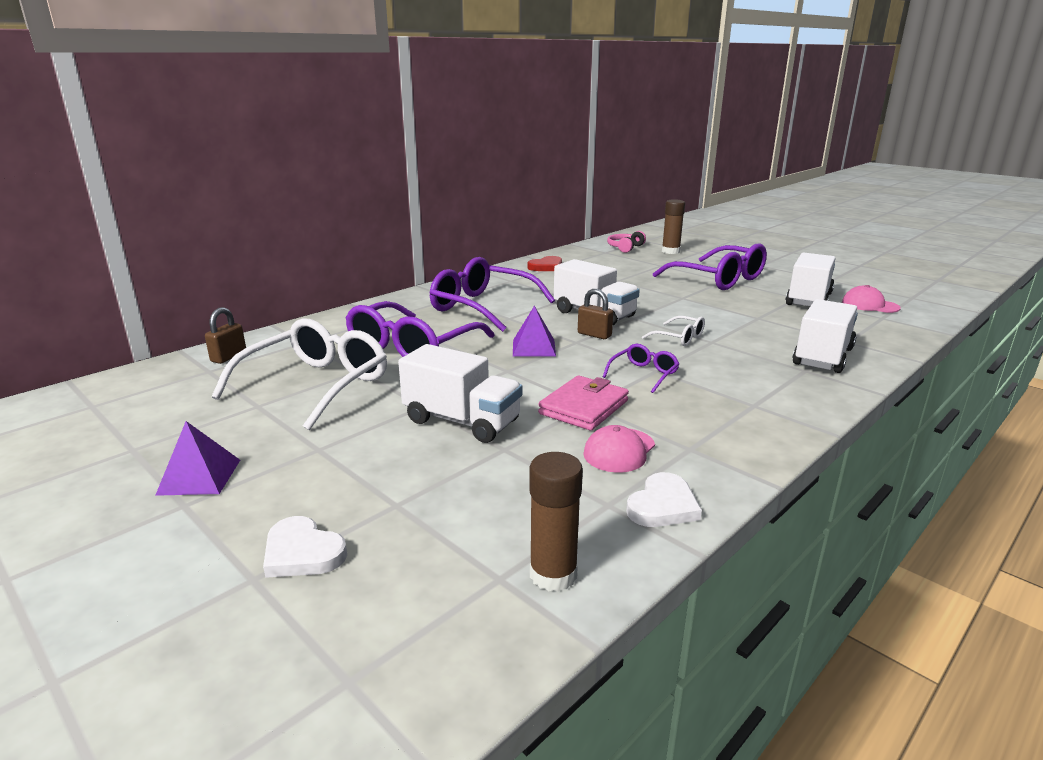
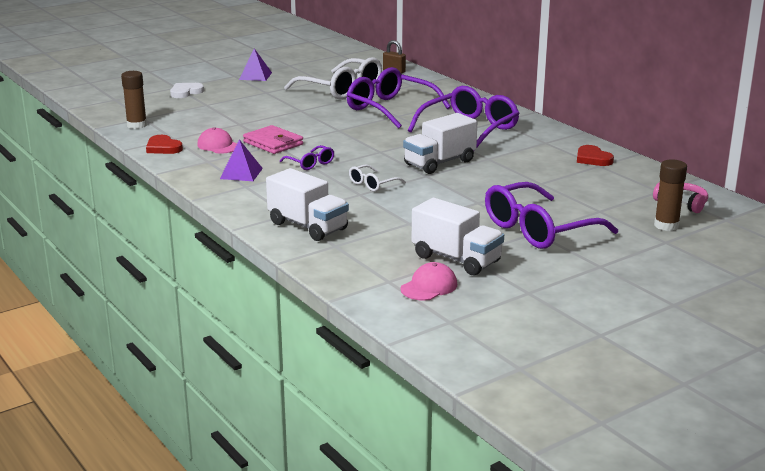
camera: 100 degrees right, 0 degrees up
(462, 421) = (275, 117): white truck -> none
(534, 347) = (374, 139): purple pyramid -> purple pyramid (241, 173)
(594, 335) = (392, 158): brown padlock -> none
(662, 505) = (163, 148): white heart -> red heart

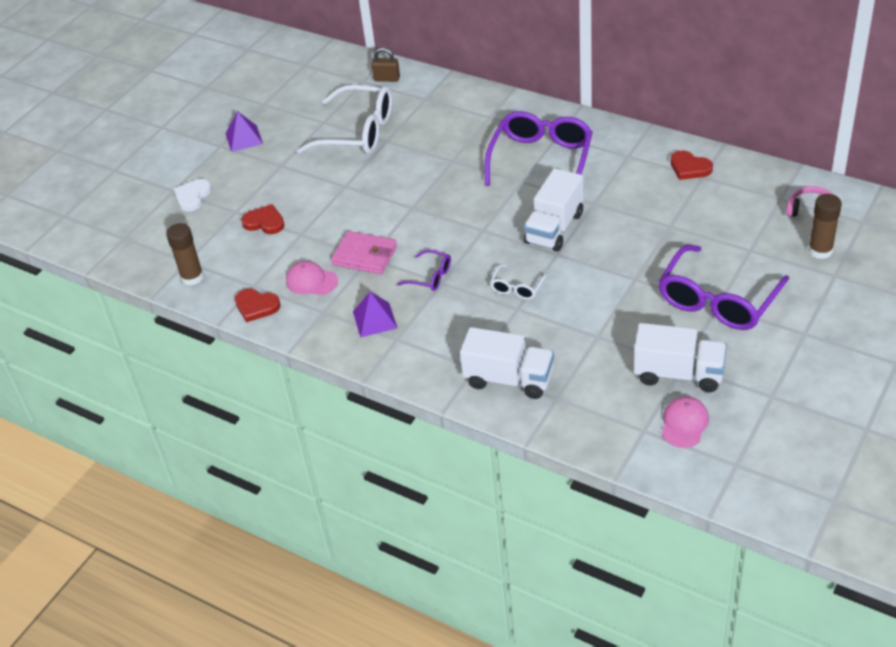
camera: 20 degrees left, 20 degrees up
(220, 113) = (264, 222): none -> red heart
(391, 109) = (436, 151): purple glasses -> none

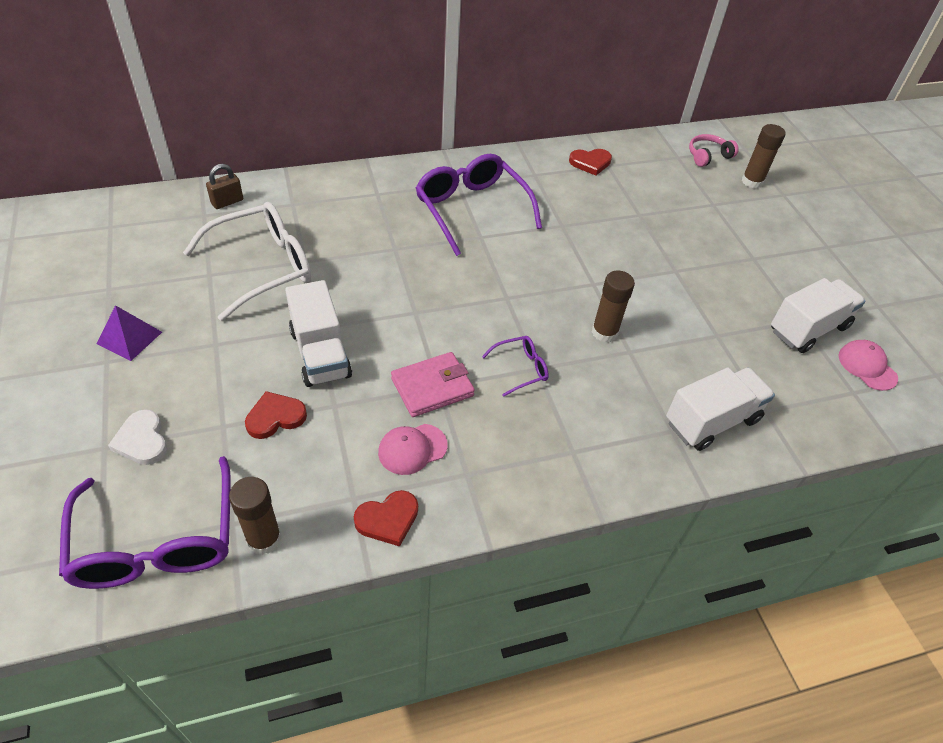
camera: 55 degrees left, 5 degrees up
(375, 320) = (528, 446): purple pyramid -> none
(517, 287) = (604, 332): white glasses -> brown glue stick
(554, 228) = (561, 263): white truck -> white truck (320, 353)
(718, 300) = (748, 253): purple glasses -> purple glasses (157, 539)

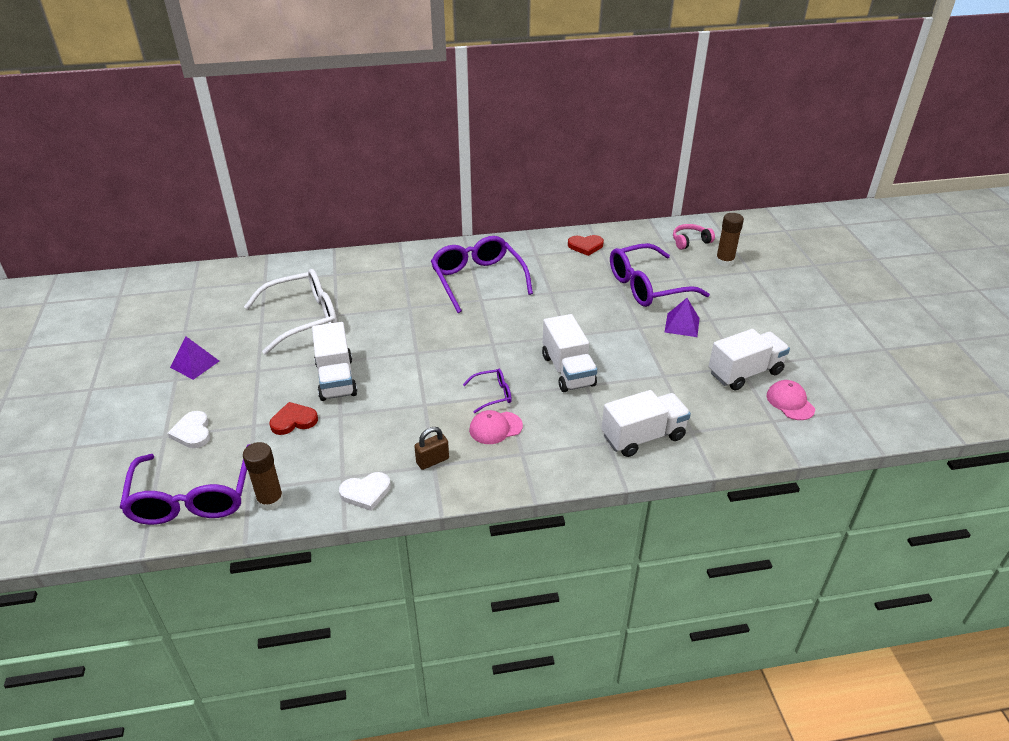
camera: 10 degrees right, 10 degrees down
(227, 202) = (284, 272): brown padlock -> brown padlock (432, 461)
(388, 519) = (366, 492): red heart -> white heart
(412, 449) = (394, 446): pink cap -> pink cap (495, 428)
(432, 387) = (419, 405): pink wallet -> none
(604, 332) = (568, 370): brown glue stick -> white truck
(673, 215) = (648, 286): none -> purple glasses
(723, 266) = (682, 325): none -> purple pyramid

